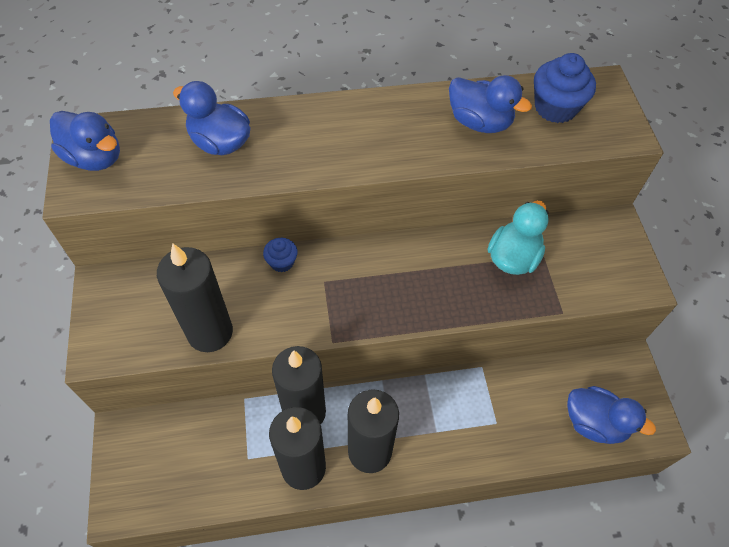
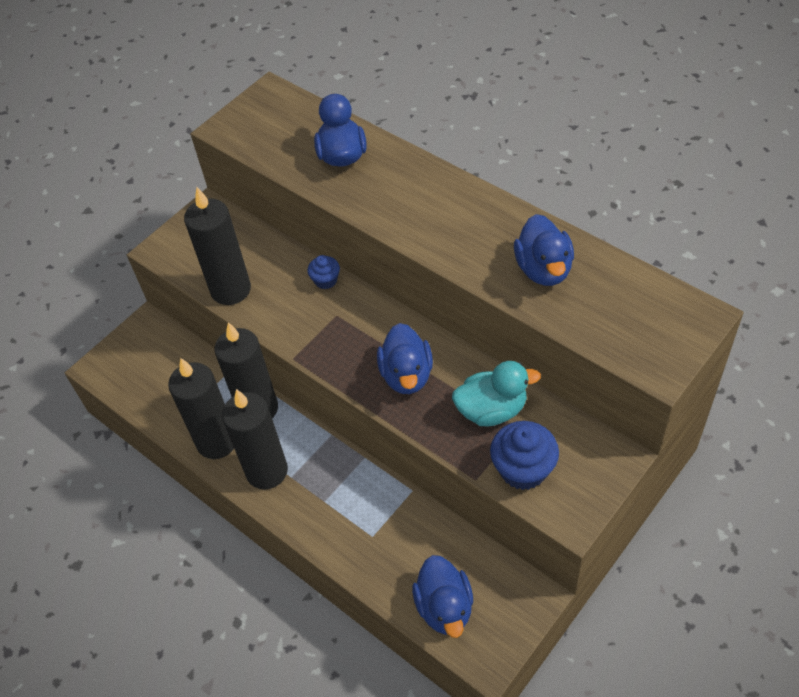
camera: 55 degrees right, 5 degrees down
(95, 158) = (258, 114): blue duck -> blue duck (406, 375)
(555, 108) = (625, 303): blue cupcake -> blue cupcake (523, 469)

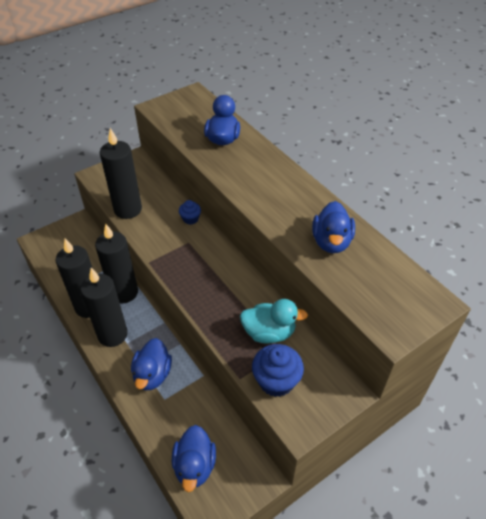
camera: 10 degrees right, 5 degrees down
(406, 375) = (219, 293): blue duck -> blue duck (152, 374)

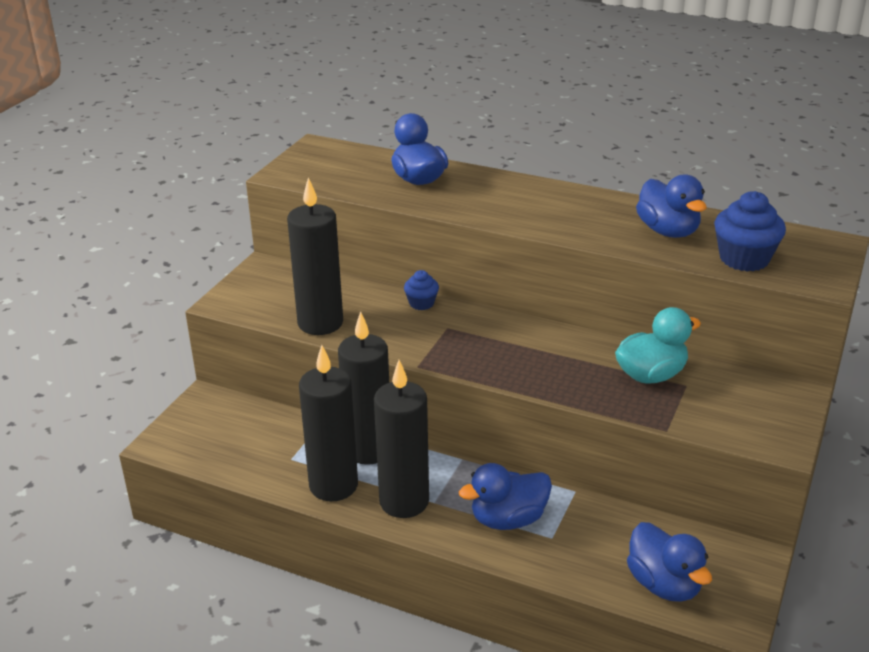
camera: 30 degrees left, 15 degrees down
(152, 374) = (508, 519): blue duck -> blue duck turned 90 degrees clockwise
(276, 381) = (710, 415): blue cupcake -> blue cupcake (744, 259)

